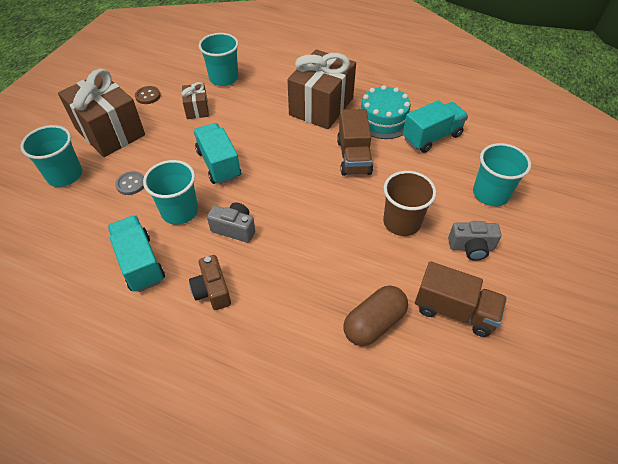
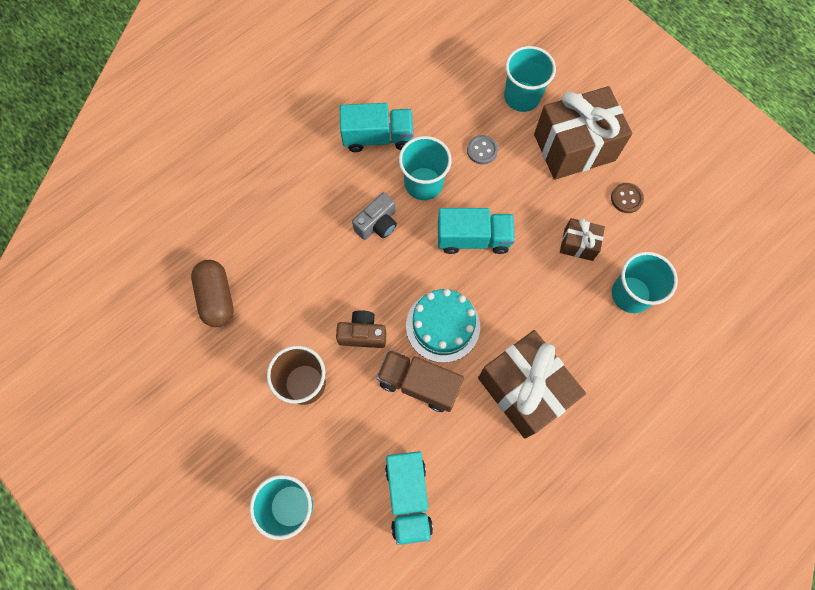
camera: 115 degrees right, 20 degrees up
(212, 291) = (318, 184): brown camera -> brown camera (362, 334)
(383, 119) = (467, 455): turquoise cake -> turquoise cake (443, 326)
(454, 310) = (189, 373): brown truck -> none
(471, 247) = (239, 434): grey camera -> none

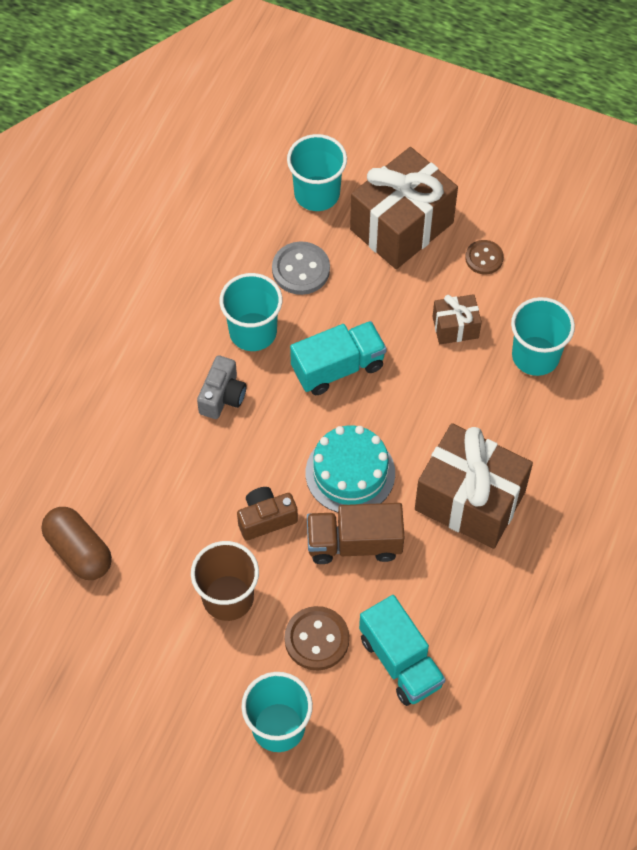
camera: 25 degrees left, 10 degrees down
(353, 448) = (316, 639): none -> brown button
(377, 137) = (174, 302): turquoise truck -> none
(482, 150) = (301, 270): grey button -> grey button, size x1.52

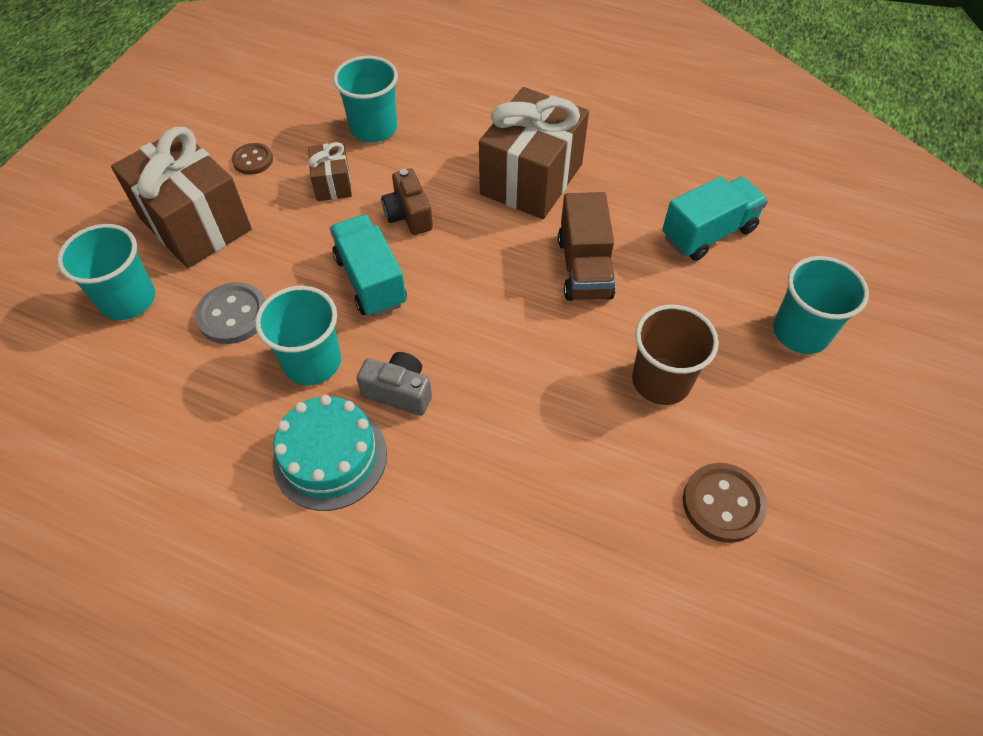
camera: 90 degrees left, 5 degrees down
(79, 551) = (619, 550): brown capsule -> none
(266, 519) = (560, 346): brown camera -> brown camera (408, 215)
(316, 639) = (697, 299): brown button -> brown button (723, 503)
(350, 473) = (502, 271): turquoise cake -> turquoise cake (330, 457)

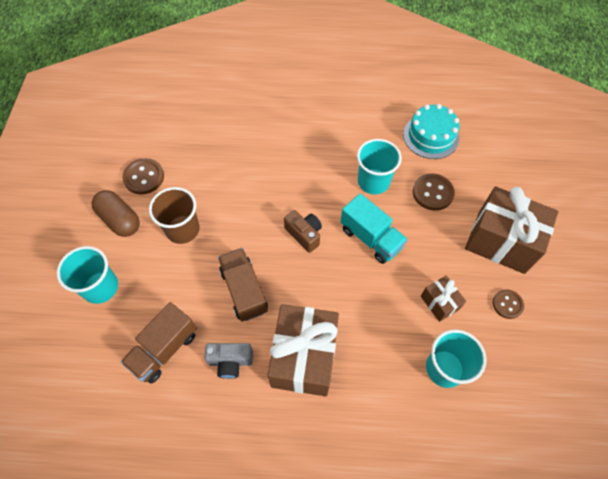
camera: 160 degrees right, 5 degrees up
(128, 299) = (495, 183): turquoise cup -> none
(233, 315) = (432, 193): grey button -> brown button
(330, 457) = (336, 142): turquoise cake -> turquoise cake (431, 136)
(399, 392) = (320, 180): grey camera -> grey camera (230, 362)
(408, 215) = (374, 294): brown camera -> brown camera (304, 234)
(708, 233) = (164, 349): turquoise truck -> brown truck
(771, 431) = (120, 220): none -> brown capsule

